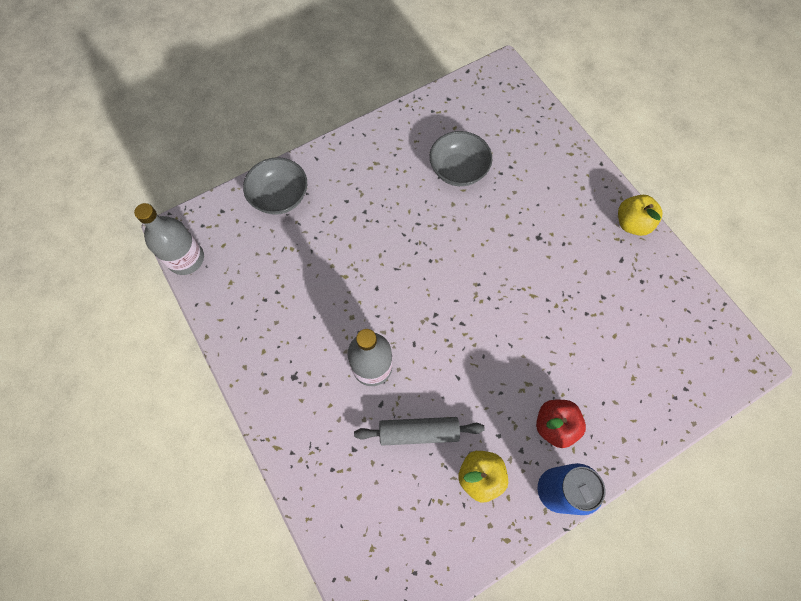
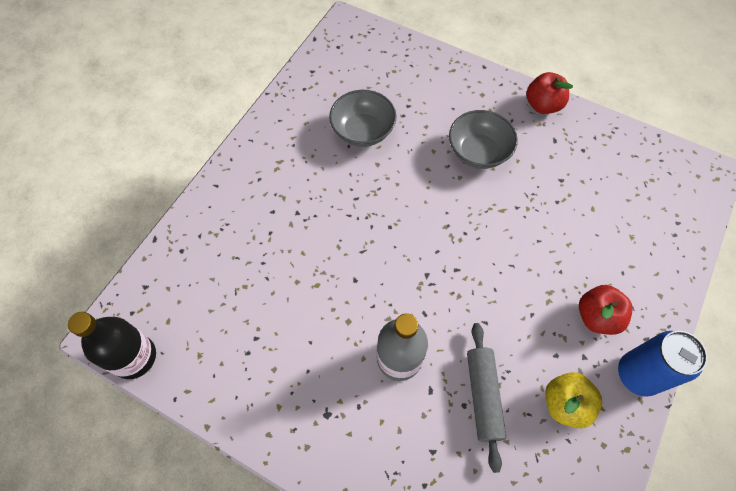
camera: 30 degrees left, 5 degrees down
(186, 259) = (134, 357): grey bottle -> black bottle
(280, 197) = (201, 241): grey bowl -> grey bowl (478, 152)
(418, 432) = (483, 396): grey rolling pin -> grey rolling pin turned 60 degrees counterclockwise
(632, 223) = (542, 105): yellow apple -> red apple

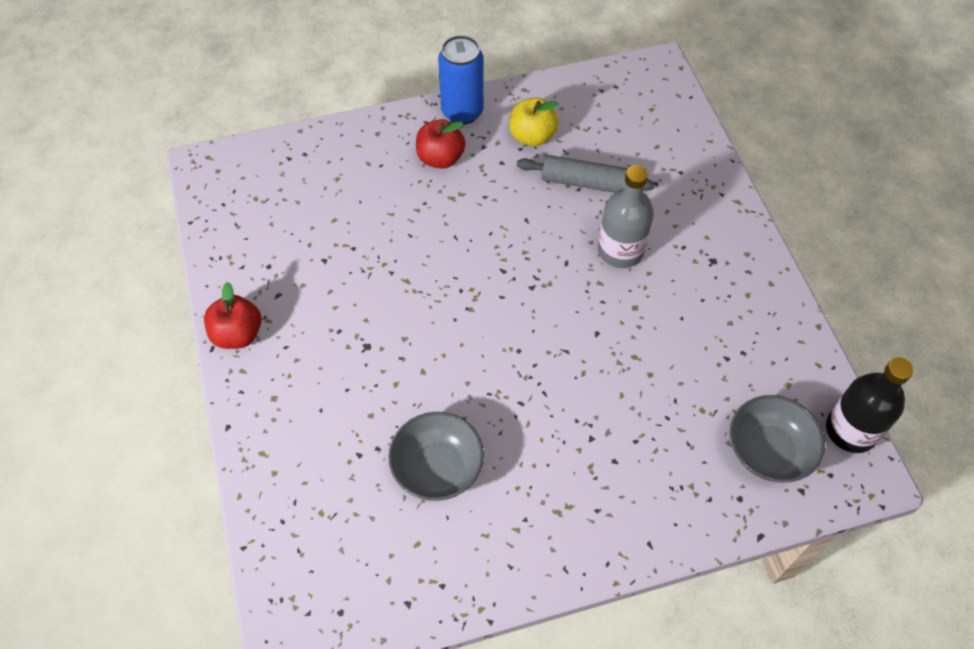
camera: 135 degrees left, 5 degrees down
(478, 152) = (357, 345): grey bowl -> grey bowl (768, 451)
(483, 396) = (584, 182): grey rolling pin -> grey rolling pin turned 60 degrees clockwise

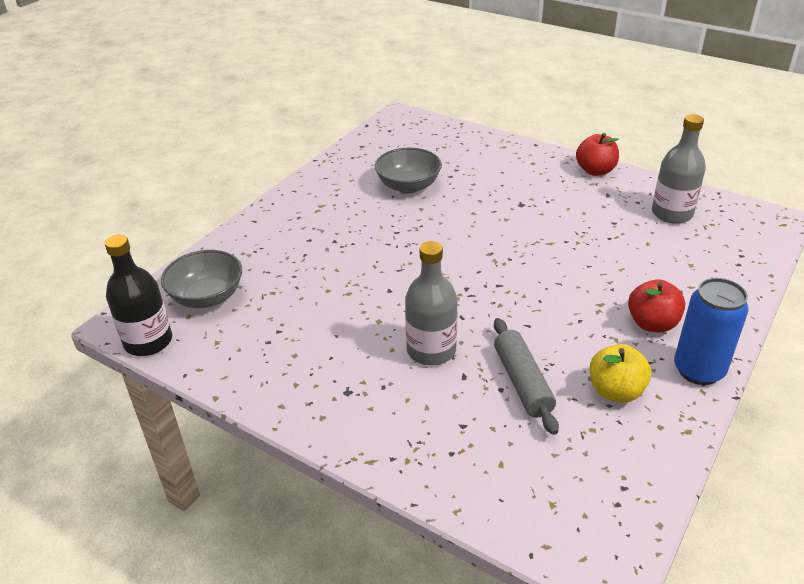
camera: 140 degrees right, 20 degrees down
(265, 232) = (672, 213): none -> grey bottle
(584, 182) = (522, 382): grey rolling pin -> grey rolling pin turned 75 degrees counterclockwise

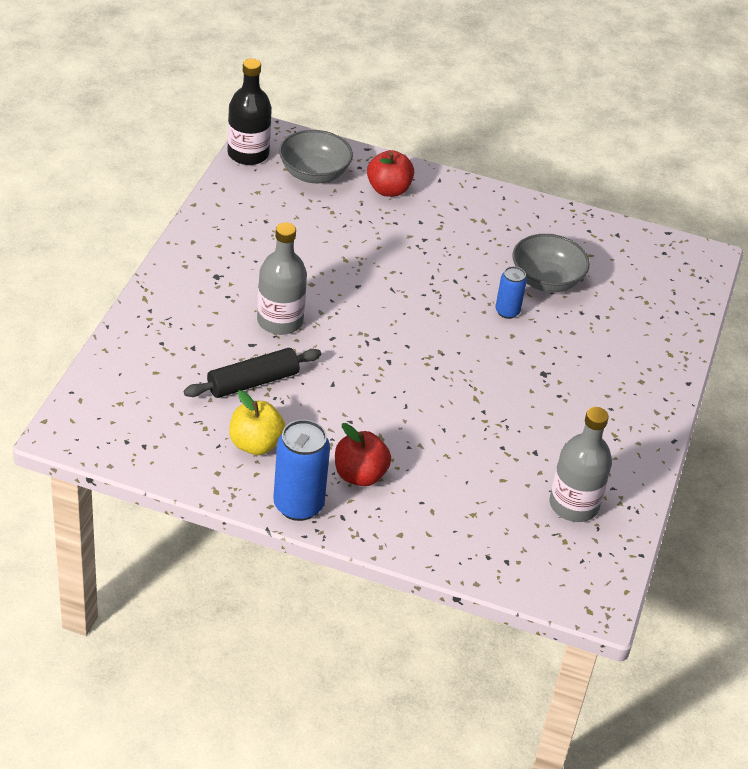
camera: 70 degrees right, 5 degrees up
(443, 210) = (507, 311): none -> blue can
(522, 382) = (252, 382): grey rolling pin -> black rolling pin
(595, 171) = (646, 438): red apple -> red apple (388, 190)

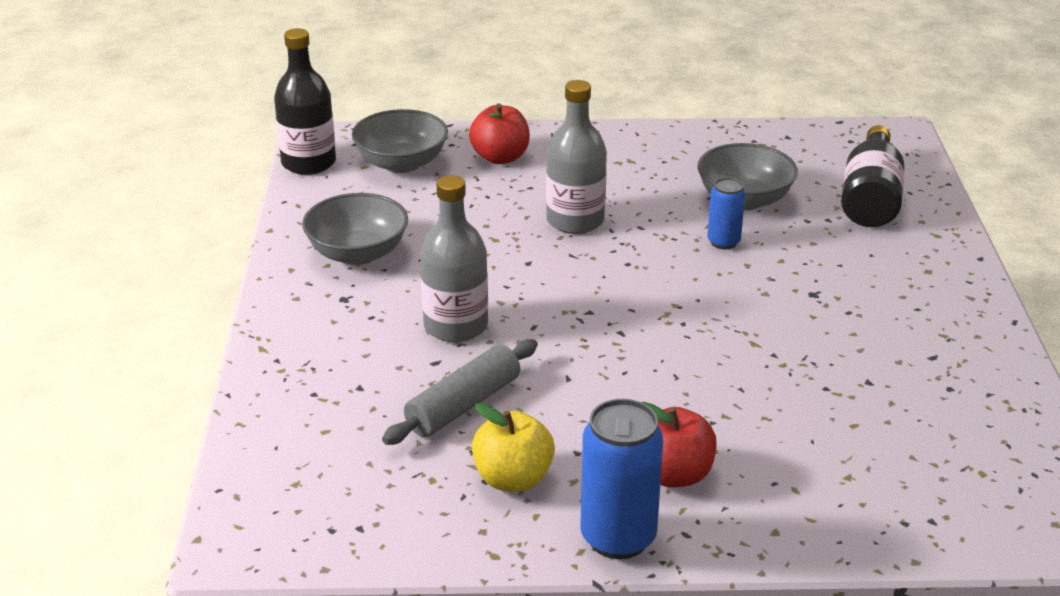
camera: 15 degrees left, 10 degrees down
(244, 242) = (357, 253): none -> grey bowl
(252, 382) = (463, 405): black rolling pin -> grey rolling pin
(573, 505) = (960, 427): grey bottle -> grey bottle (575, 221)
(642, 308) = (870, 198): none -> black bottle

